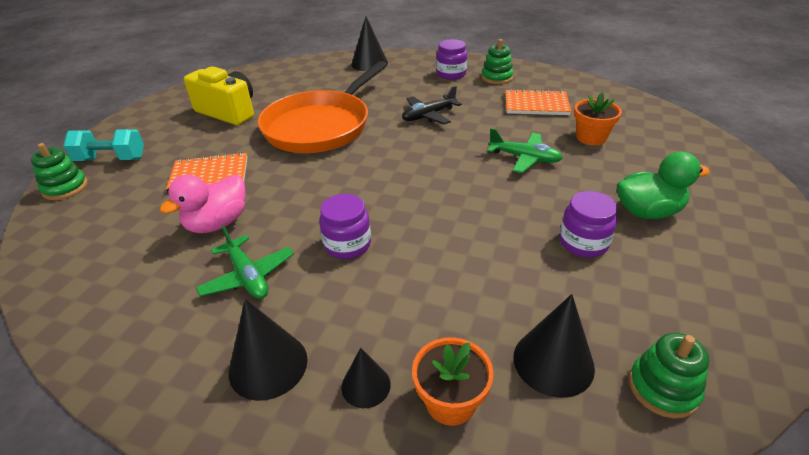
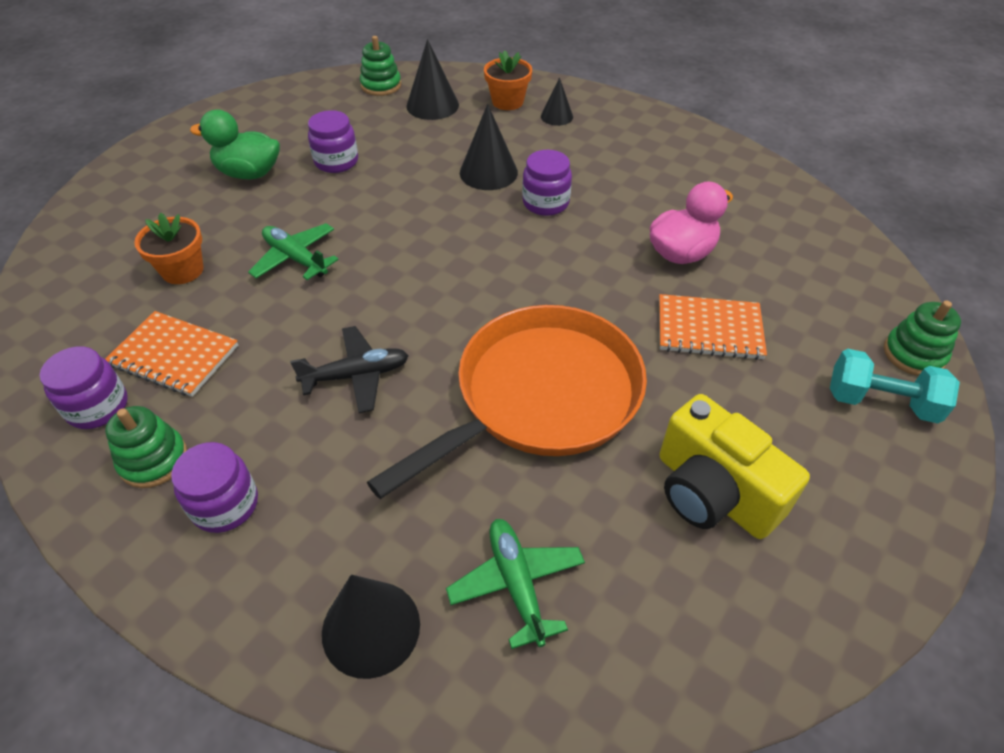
camera: 165 degrees left, 10 degrees up
(248, 276) = (641, 194): green plane -> green plane (516, 584)
(268, 365) = (621, 136): black cone -> black cone (488, 172)
(546, 85) = (97, 407): none -> purple jar

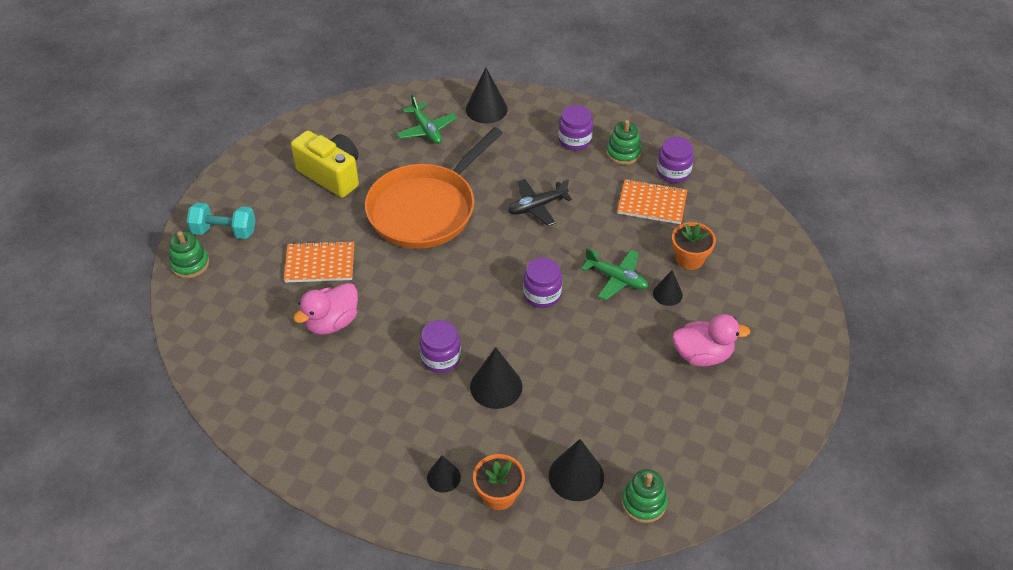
camera: 170 degrees right, 0 degrees up
(243, 234) = (667, 294): none -> black cone
(249, 173) = (702, 355): green duck -> pink duck
(336, 161) = (635, 380): purple jar -> purple jar (542, 295)

